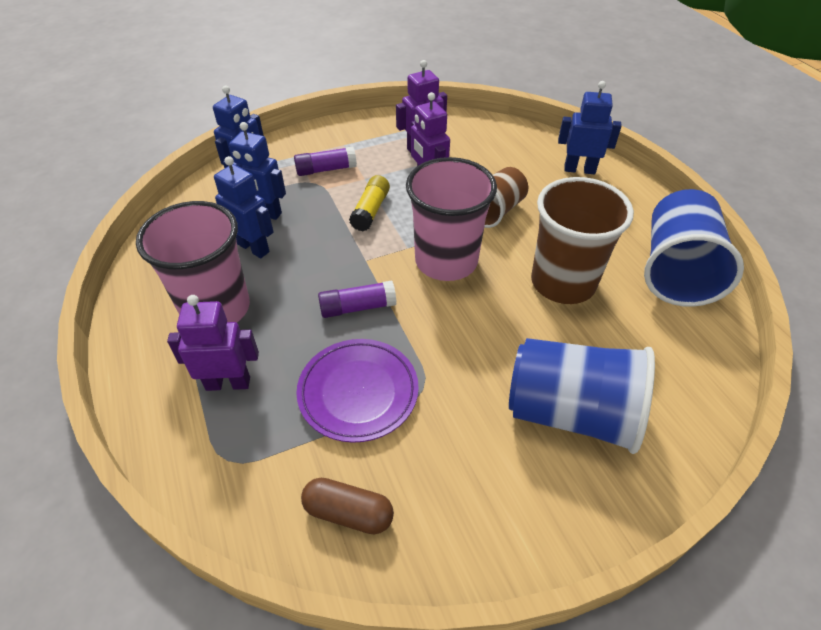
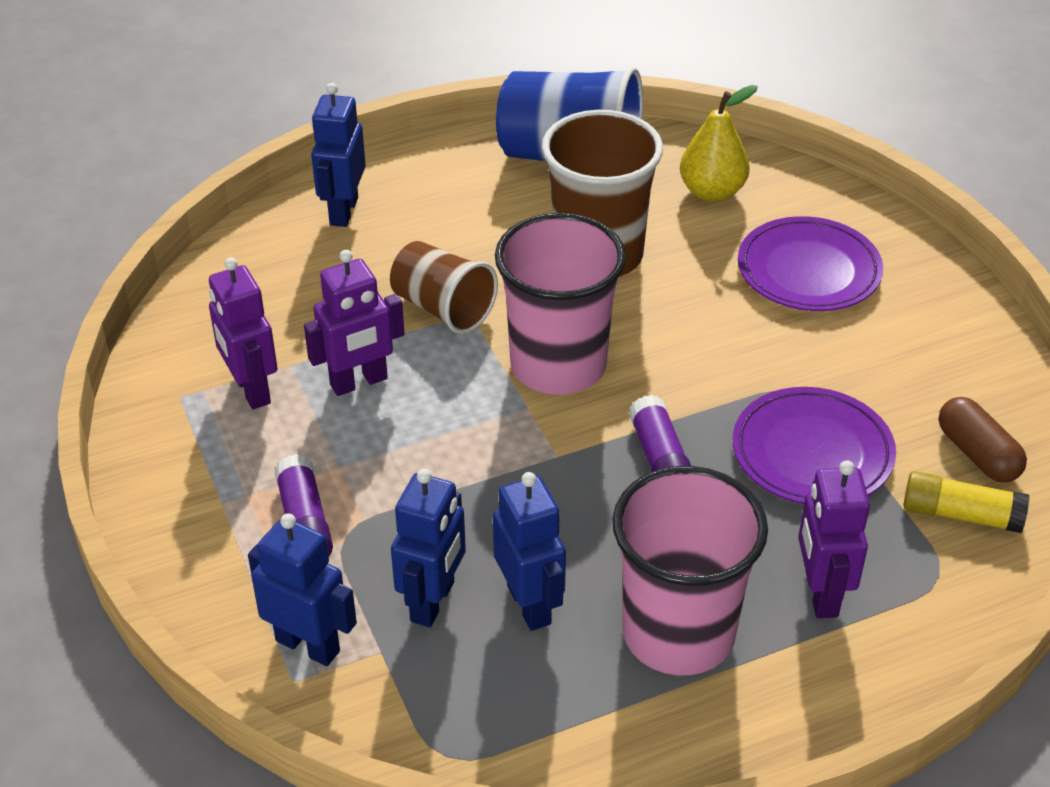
camera: 90 degrees left, 5 degrees down
(253, 248) = (529, 604): blue robot -> blue robot turned 120 degrees clockwise
(348, 513) = (977, 454): brown capsule -> brown capsule turned 45 degrees counterclockwise
(370, 210) = (433, 454): yellow glue stick -> yellow glue stick (961, 515)
(571, 413) = (808, 271): blue cup -> purple plate
(661, 354) = (712, 192): none -> yellow pear

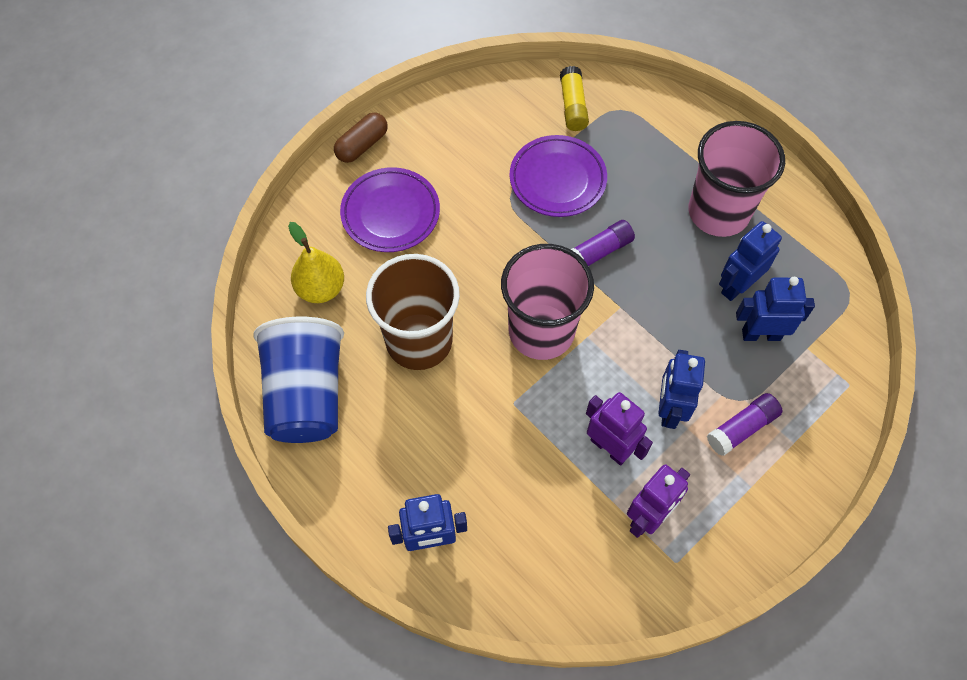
camera: 110 degrees left, 20 degrees up
(308, 645) = (824, 387): blue robot -> blue robot (669, 409)
(443, 308) = (515, 422): brown cup -> none
(820, 593) = (659, 156): purple robot -> none
(977, 454) = (523, 104): brown capsule -> brown capsule (362, 145)

